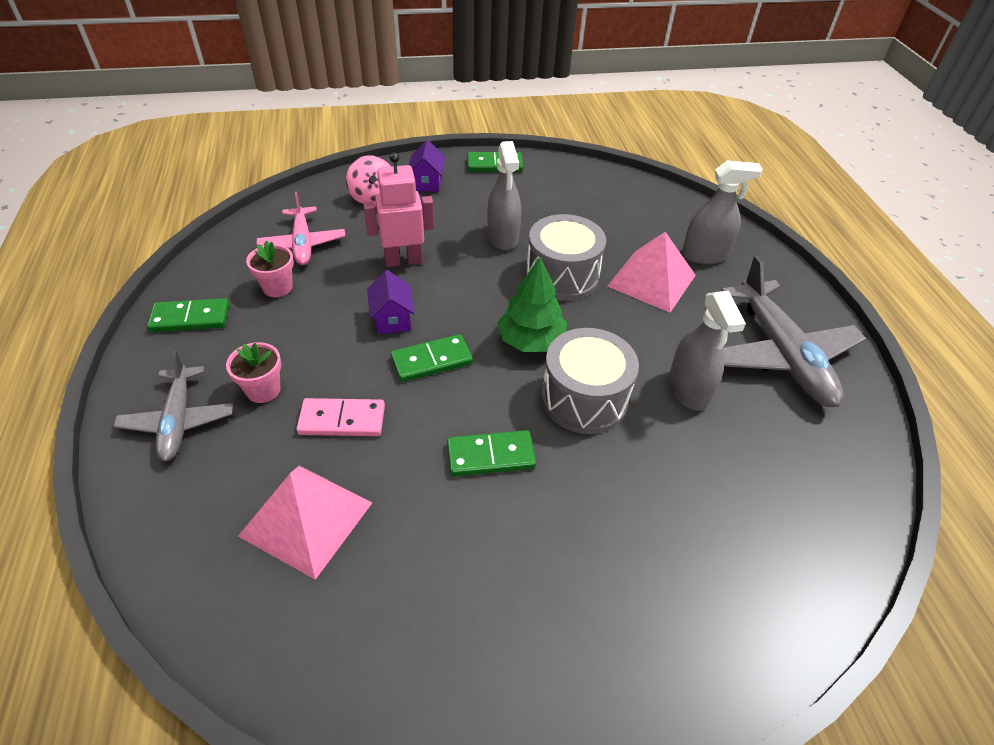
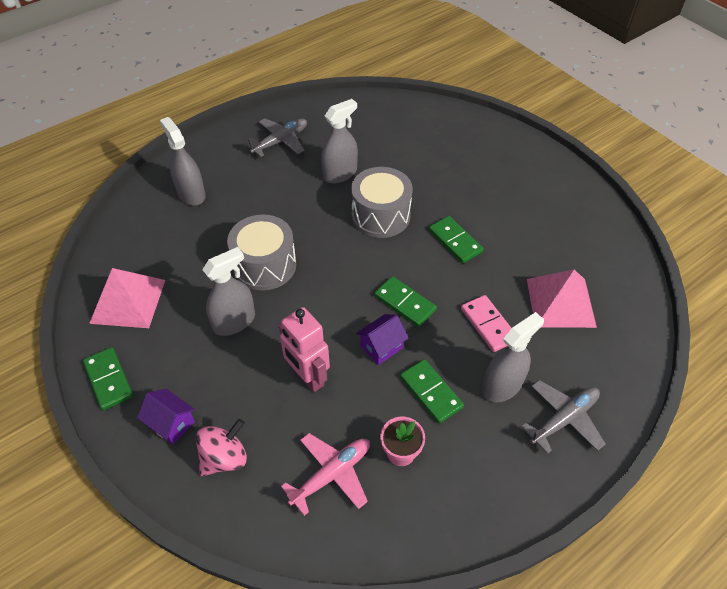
camera: 115 degrees left, 5 degrees up
(190, 318) = (479, 494): green domino -> green domino (431, 392)
(263, 390) = (502, 386): pink flower pot -> grey spray bottle
(427, 183) = (171, 424): purple house -> purple house turned 60 degrees clockwise
(531, 341) = (348, 258): green tree -> none
(651, 280) = (240, 214): pink pyramid -> pink pyramid (128, 301)
(781, 354) = (280, 141): grey plane -> grey plane, size x0.61

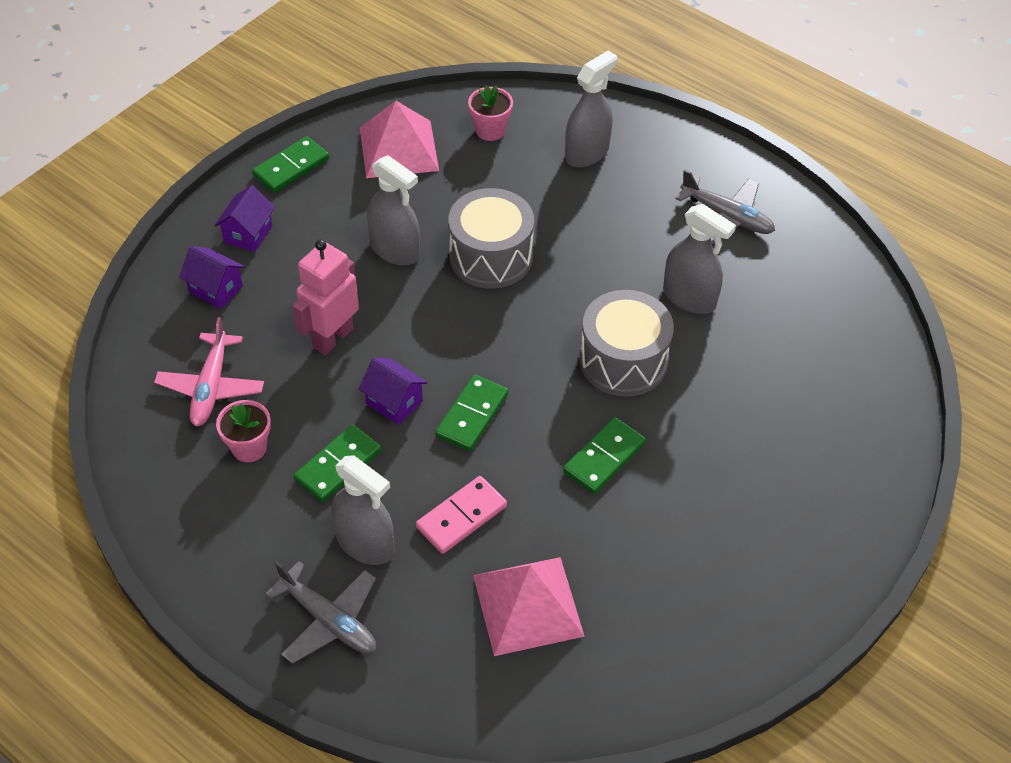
camera: 75 degrees right, 0 degrees up
(140, 241) = (490, 130): none -> pink flower pot
(224, 458) = (216, 289): pink spinning top -> purple house
(332, 474) = (211, 387): pink plane -> pink plane turned 60 degrees clockwise

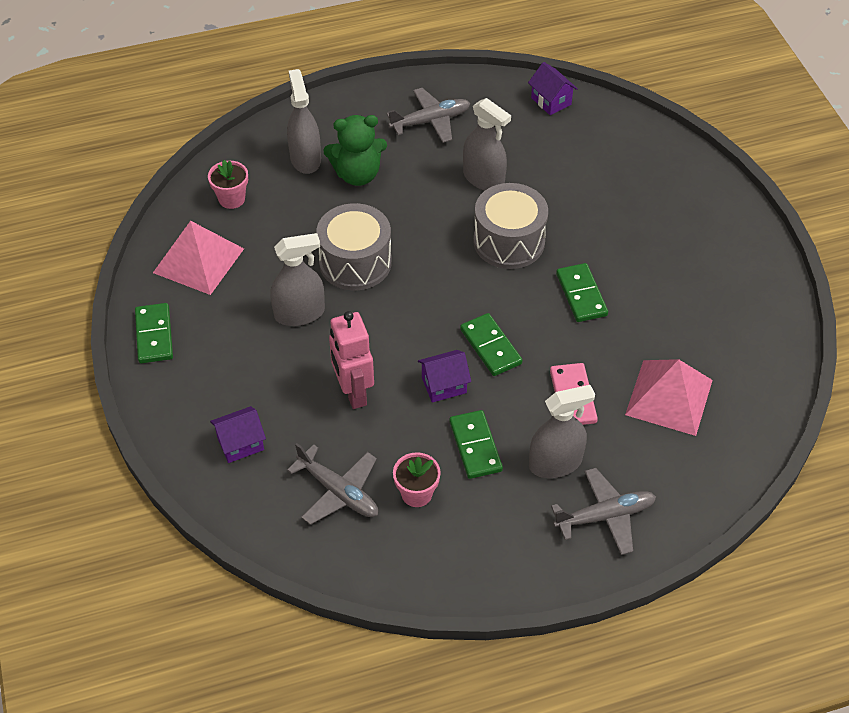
camera: 55 degrees left, 0 degrees up
(211, 387) = (338, 492): pink plane -> grey plane
(248, 234) = (200, 396): purple house -> purple house (551, 101)
(602, 200) = (357, 174): none -> green teddy bear
(689, 297) = (483, 179): grey spray bottle -> grey spray bottle turned 60 degrees clockwise

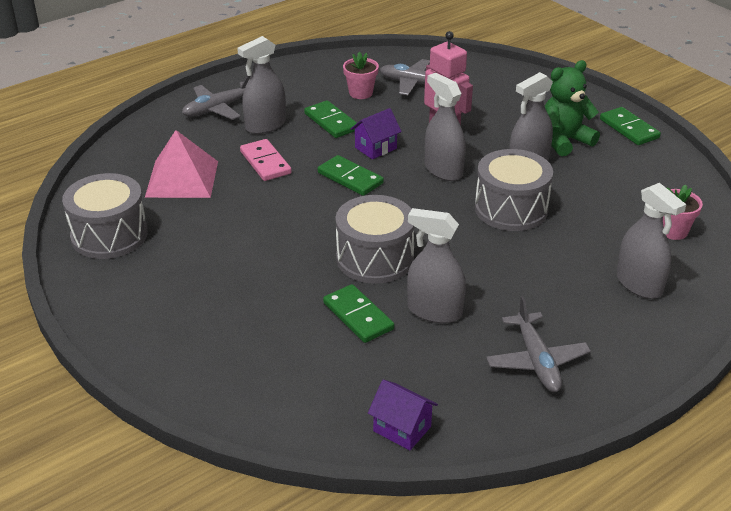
camera: 160 degrees right, 15 degrees down
(198, 260) = (649, 180): pink pyramid -> none
(240, 443) = (504, 91): purple house -> none
(357, 174) = (572, 282): green teddy bear -> green teddy bear (564, 141)
(390, 331) = (443, 170): none -> grey spray bottle
(430, 121) = (536, 361): grey plane -> grey plane turned 60 degrees counterclockwise
(581, 295) = (283, 231): green domino -> green domino (358, 316)
(750, 336) = (109, 235): none -> grey drum

